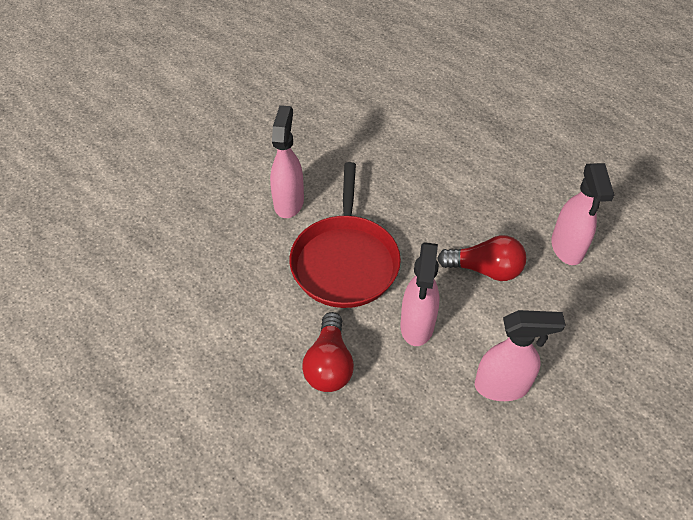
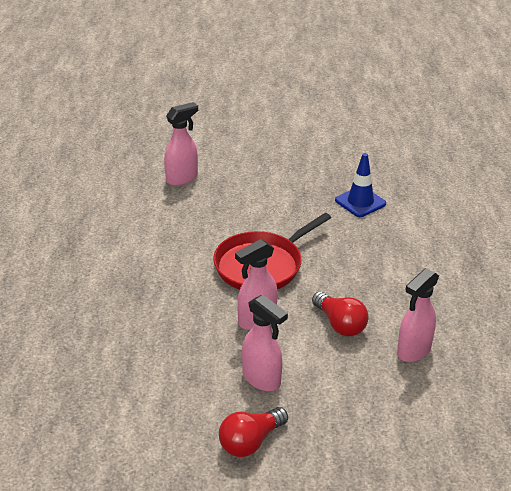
camera: 45 degrees right, 15 degrees down
(289, 202) = (272, 218): pink spray bottle -> pink spray bottle (182, 178)
(329, 364) = (184, 303): red light bulb -> red light bulb (250, 442)
(341, 129) = (360, 202): none -> blue traffic cone

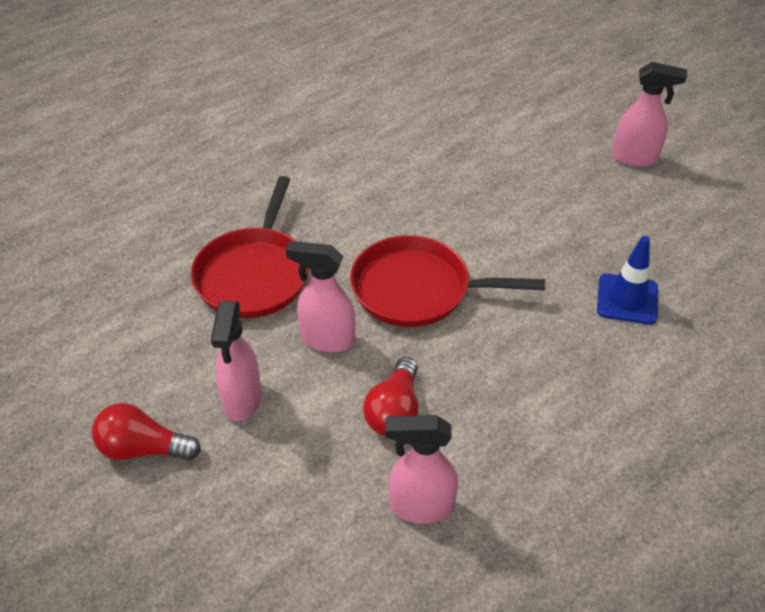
camera: 50 degrees right, 10 degrees up
(164, 321) = (254, 274): none -> red pan
(182, 178) = (480, 148): pink spray bottle -> pink spray bottle (635, 158)

